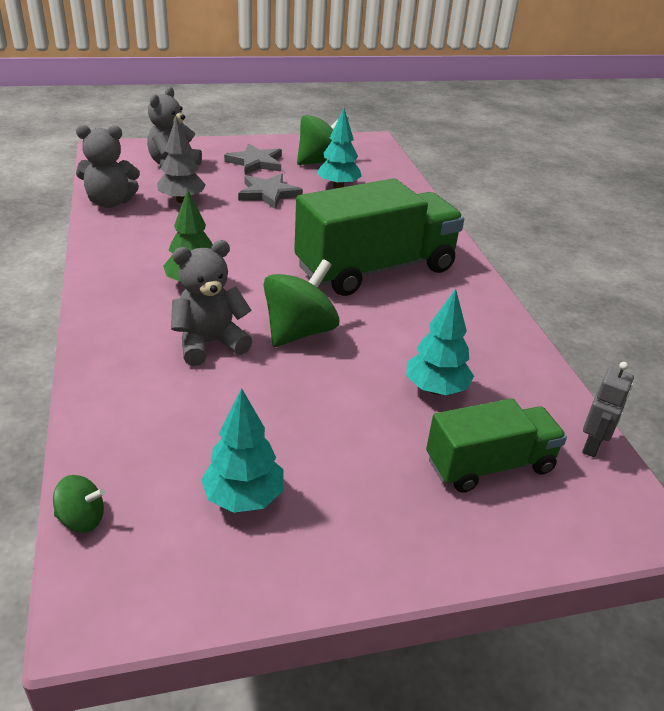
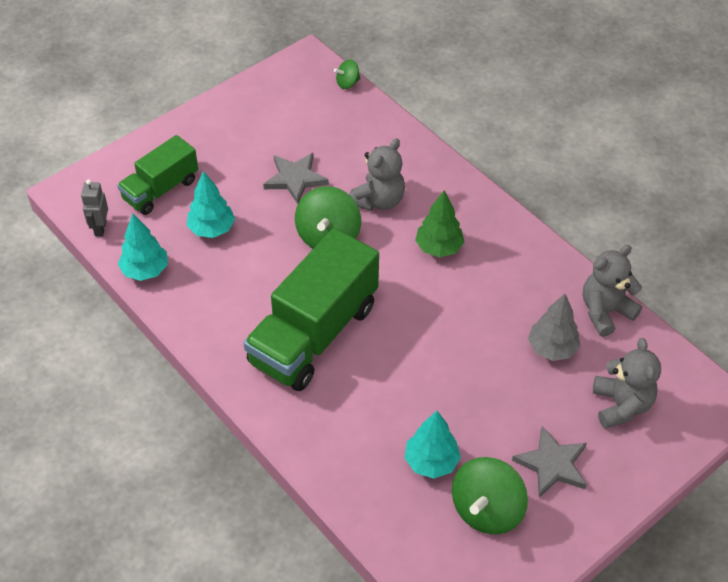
camera: 155 degrees right, 15 degrees up
(243, 498) = (282, 120): turquoise tree -> turquoise tree (145, 270)
(268, 194) = (487, 405): grey star -> grey star (295, 179)

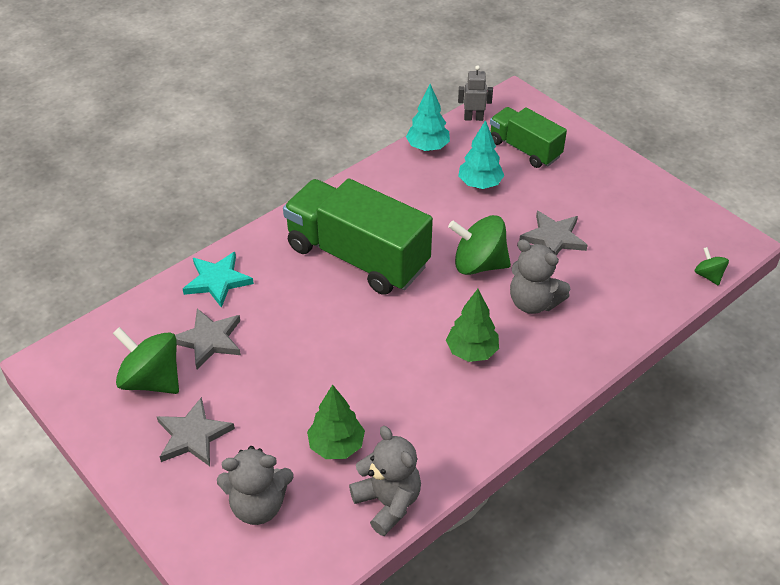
camera: 90 degrees right, 5 degrees down
(346, 461) = (217, 281): none -> turquoise star
(431, 462) = (209, 340): turquoise tree -> grey star
(552, 348) = (336, 446): grey tree -> green tree

